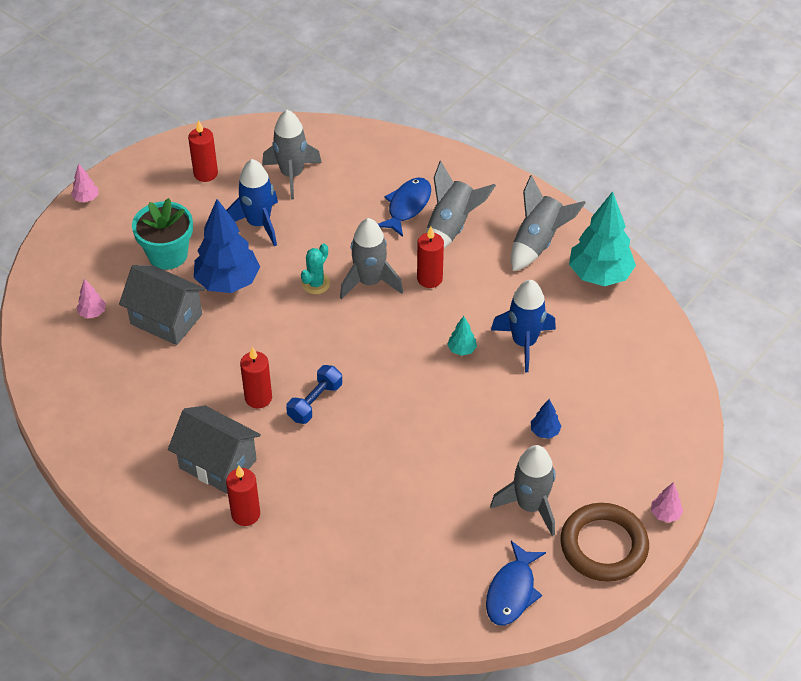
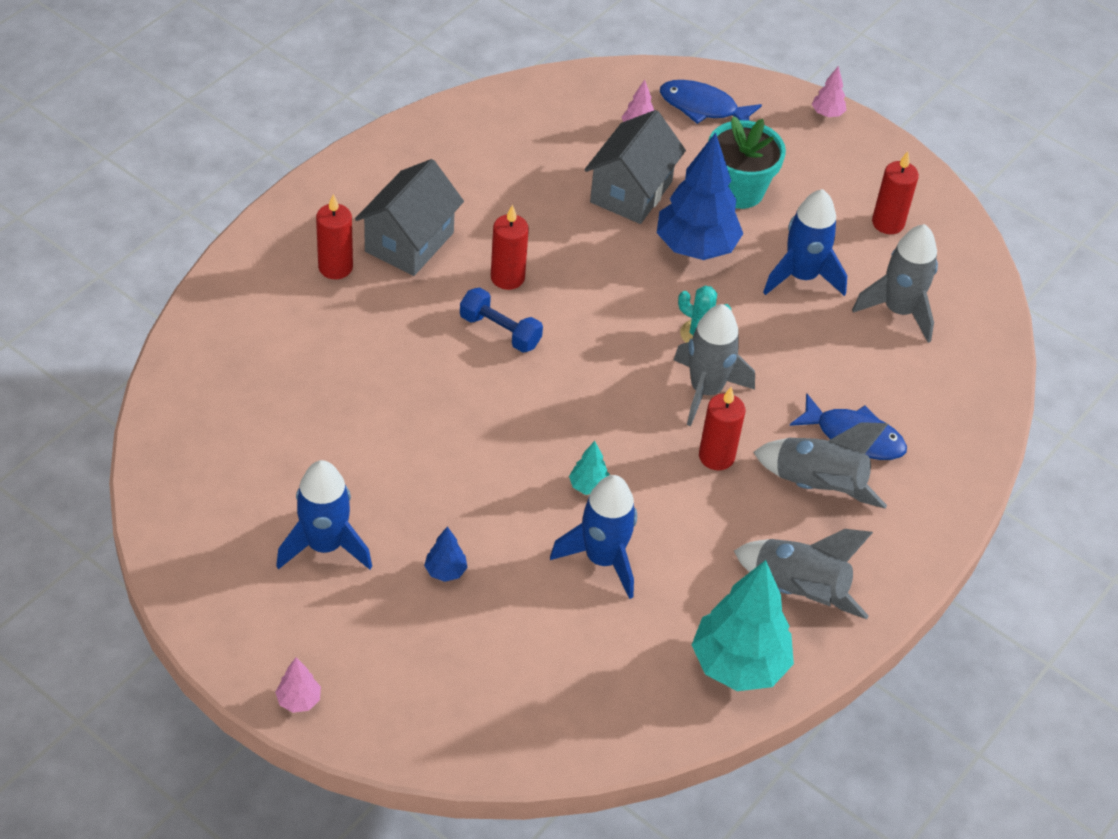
camera: 85 degrees right, 0 degrees up
(512, 591) = (198, 517): blue fish -> blue fish (703, 107)
(530, 506) = (325, 546): grey rocket -> blue rocket
(603, 545) = (255, 622): brown ring -> none

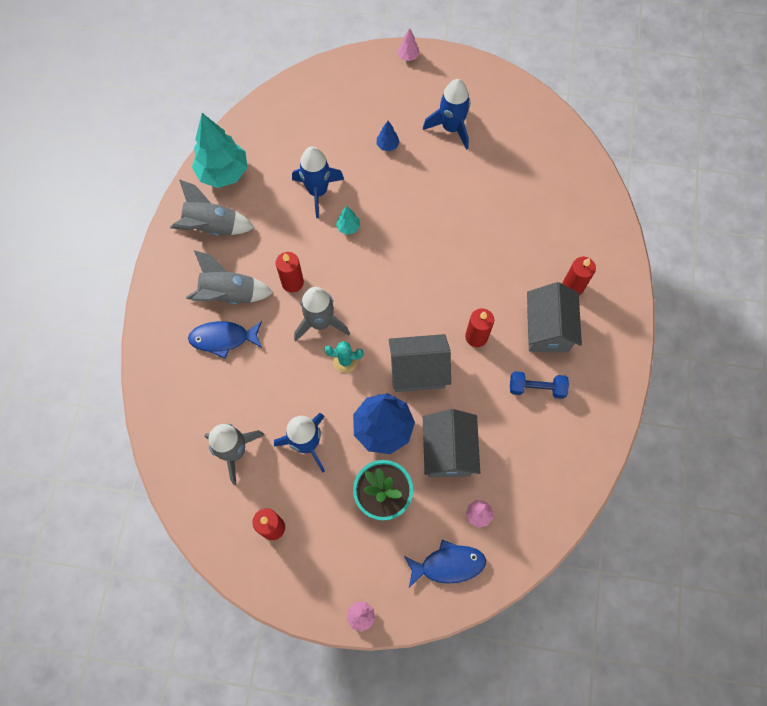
camera: 155 degrees right, 20 degrees up
(500, 331) = (455, 297): blue dumbbell -> blue dumbbell (536, 388)
(610, 280) = (418, 371): none -> grey house

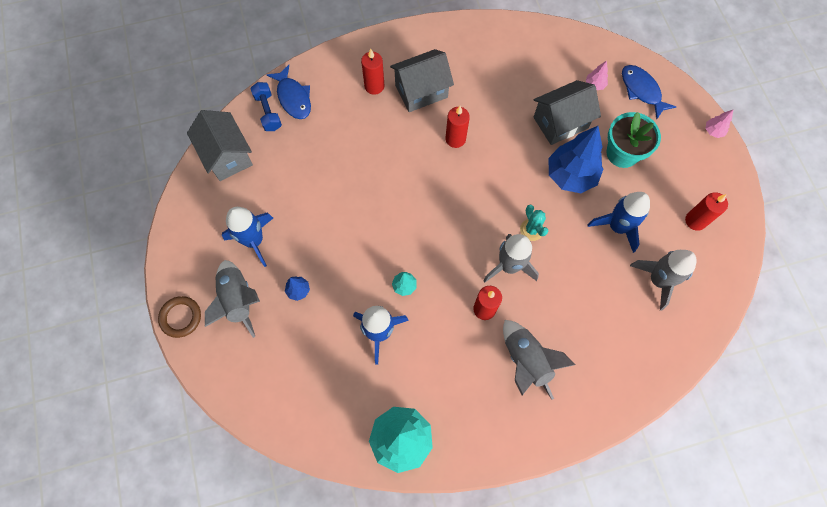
camera: 115 degrees left, 0 degrees up
(212, 227) = (466, 417): grey rocket -> grey rocket (238, 300)
(223, 339) = (570, 343): blue fish -> blue fish (293, 97)
(408, 56) = (181, 317): pink tree -> brown ring
(418, 371) = (509, 170): grey house -> grey house (227, 156)
(536, 388) = (475, 82): blue dumbbell -> blue dumbbell (268, 112)

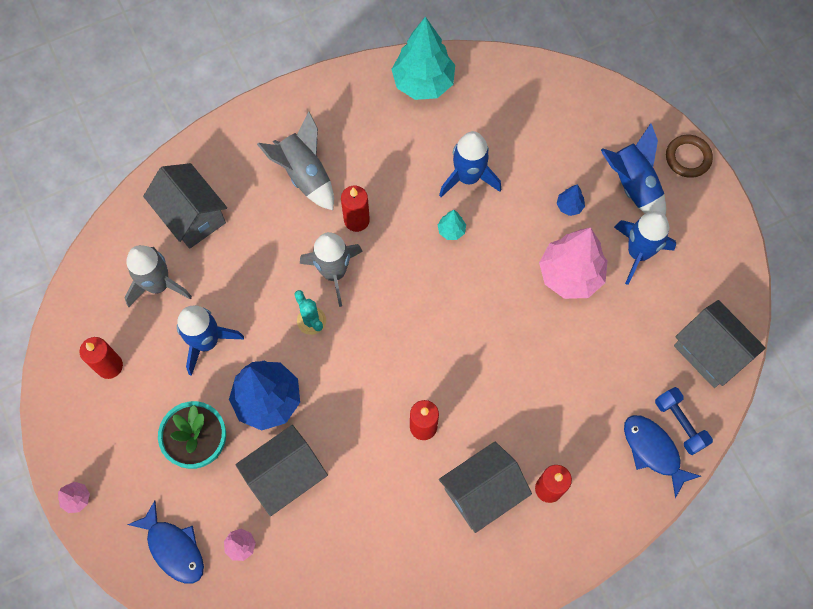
camera: 170 degrees right, 0 degrees up
(238, 300) = (632, 185): grey rocket -> blue rocket
(315, 231) = (570, 275): none -> pink tree
(629, 338) = (192, 216): none -> grey house

